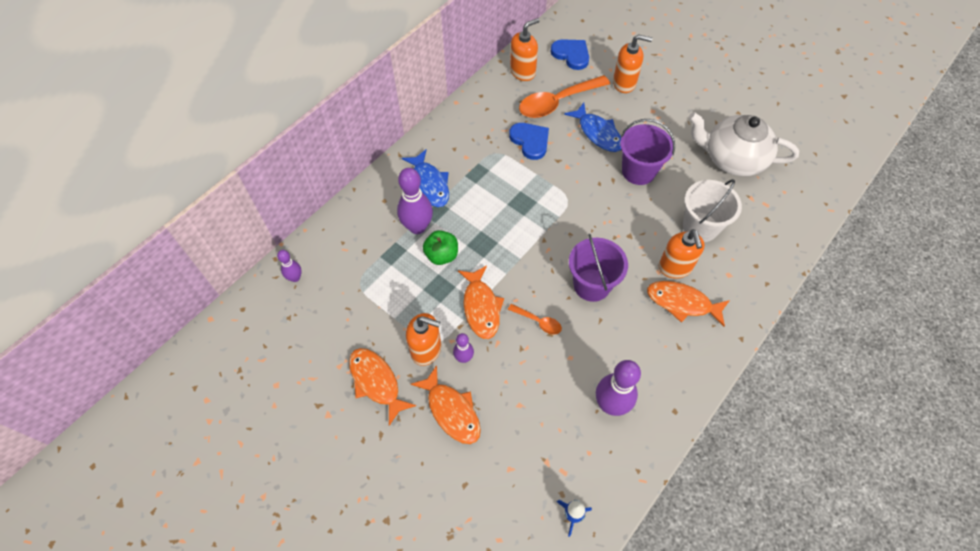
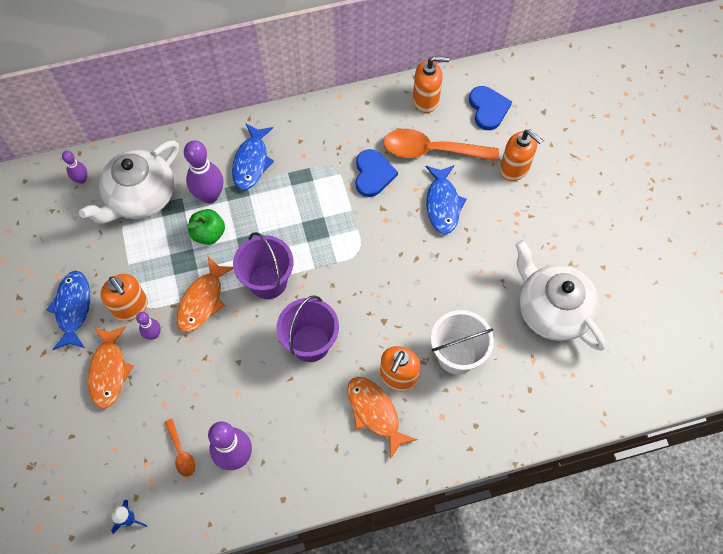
camera: 35 degrees right, 5 degrees up
(360, 261) = (140, 197): none -> white teapot
(376, 382) = (73, 308): orange fish -> blue fish
(538, 322) = (238, 345): orange spoon -> orange spoon (181, 452)
(638, 171) = (447, 265): purple bucket -> purple bucket (268, 281)

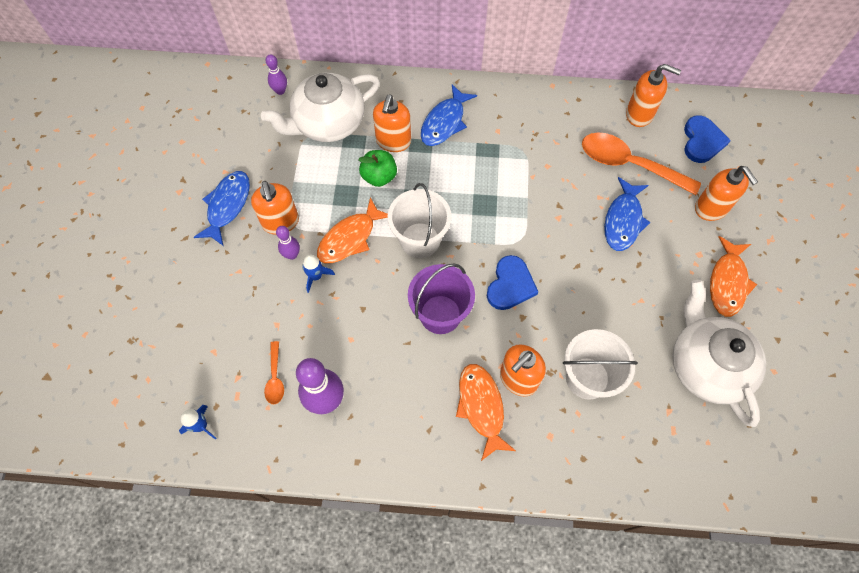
camera: 20 degrees right, 0 degrees up
(109, 371) = (237, 275): orange fish -> orange fish (727, 282)
(184, 347) = (316, 276): none -> blue rocket
(210, 196) = (393, 141): purple bowling pin -> orange soap dispenser
(268, 281) = (420, 240): purple bucket -> white bucket
(373, 174) = (561, 170): blue heart -> blue heart (510, 285)

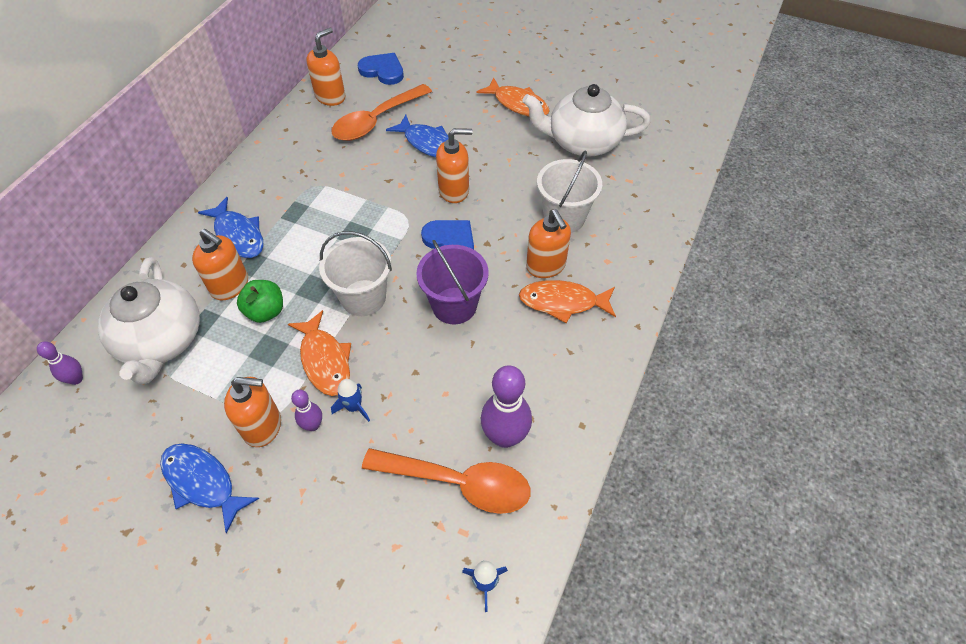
camera: 70 degrees left, 10 degrees down
(275, 378) = (458, 483): orange spoon -> orange spoon, size x2.14
(711, 208) = (448, 88): orange soap dispenser -> orange soap dispenser (454, 190)

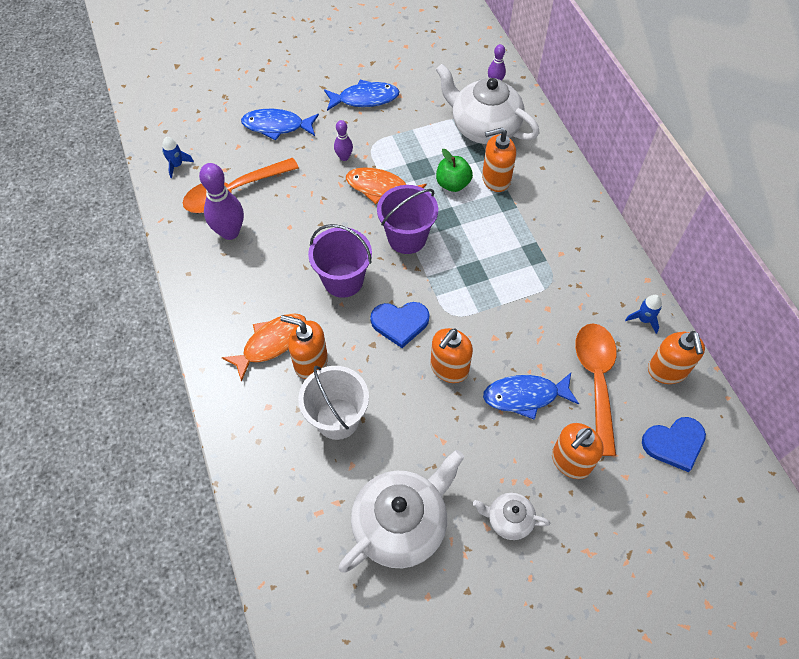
camera: 135 degrees right, 5 degrees up
(238, 235) = (541, 208): blue fish -> blue fish (277, 126)
(263, 426) = (369, 137): orange soap dispenser -> orange soap dispenser (570, 461)
(354, 407) = (333, 181): blue rocket -> blue rocket (643, 319)
(363, 298) = (407, 238): white bucket -> purple bucket
(518, 104) = (508, 519): orange fish -> white teapot

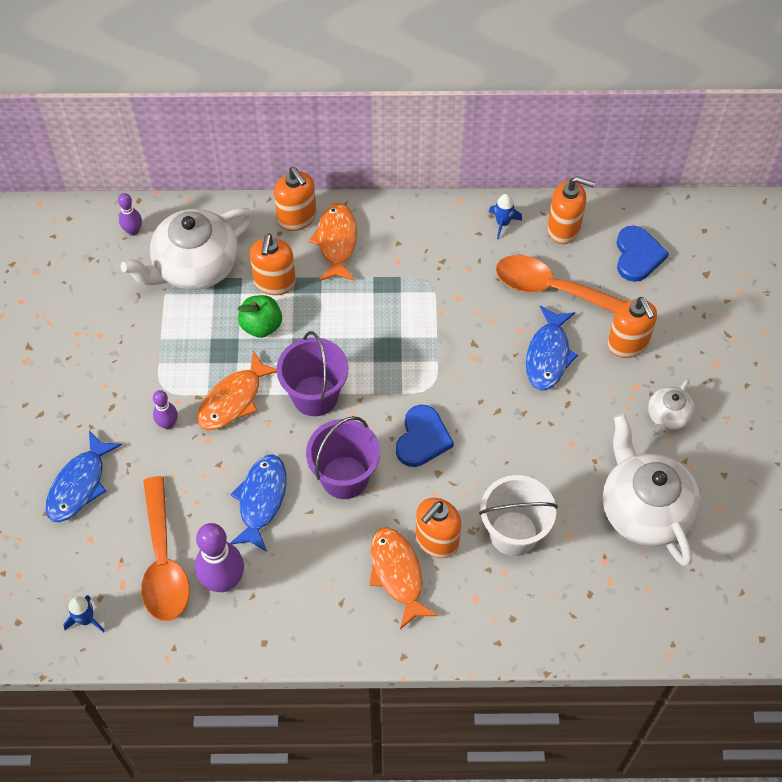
camera: 70 degrees left, 0 degrees up
(365, 99) = (86, 373): blue fish -> blue fish (261, 500)
(449, 368) = (493, 411): orange soap dispenser -> orange soap dispenser (297, 218)
(555, 206) = (336, 242): none -> orange fish

